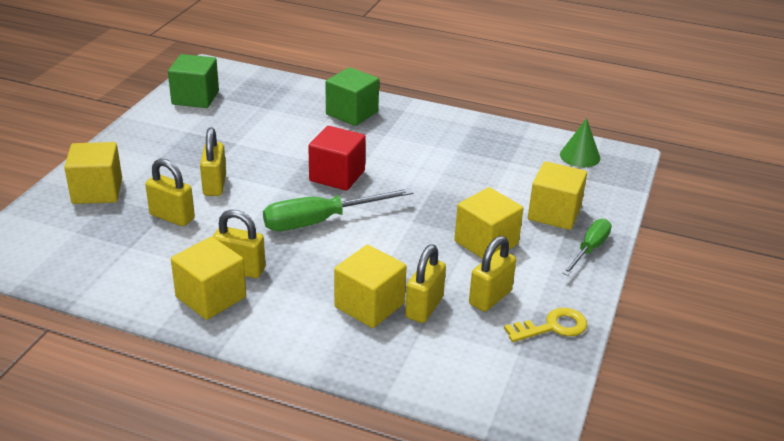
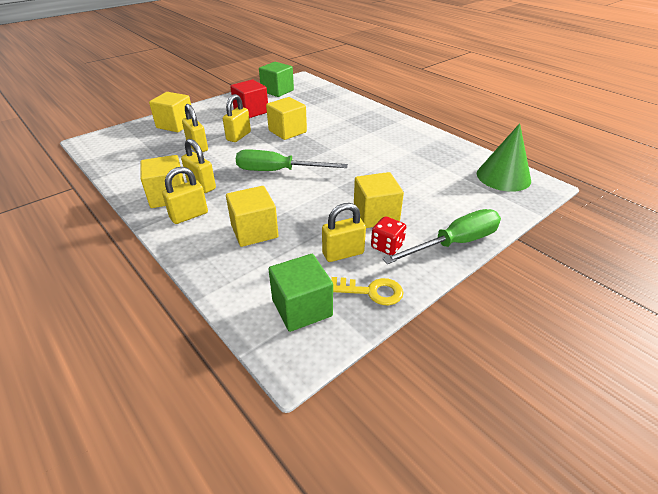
camera: 30 degrees right, 5 degrees up
(337, 176) = (315, 148): red cube -> red cube (251, 111)
(352, 113) = (360, 116): green cube -> green cube (302, 308)
(424, 307) = (289, 244): yellow padlock -> yellow padlock (189, 215)
(527, 274) = (387, 246): none -> red dice
(554, 213) = (447, 210): yellow cube -> yellow cube (287, 131)
(580, 156) = (503, 177): green cone -> green cone, size x1.60
(589, 249) = (454, 243): green screwdriver -> green screwdriver, size x1.59

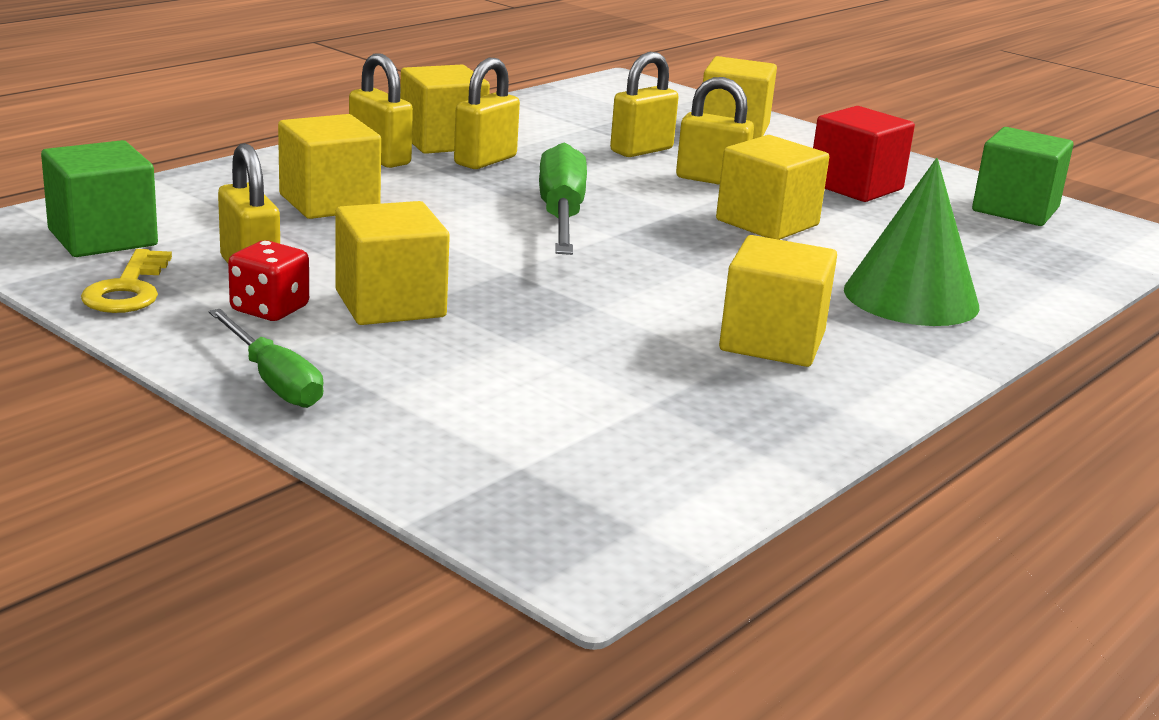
camera: 80 degrees right, 15 degrees down
(393, 143) = (772, 342): none -> yellow cube
(454, 243) = (273, 381): green screwdriver -> green screwdriver, size x0.63
(503, 177) = (626, 492): green cone -> green cone (911, 297)

